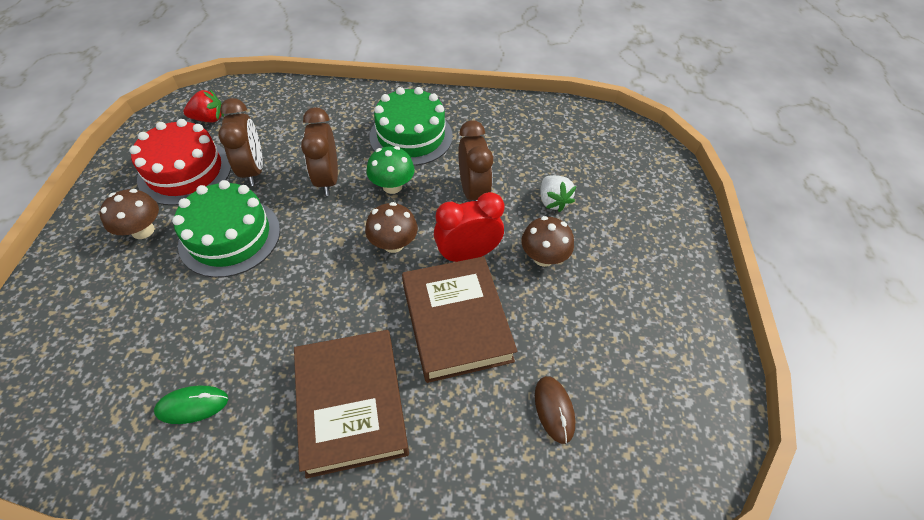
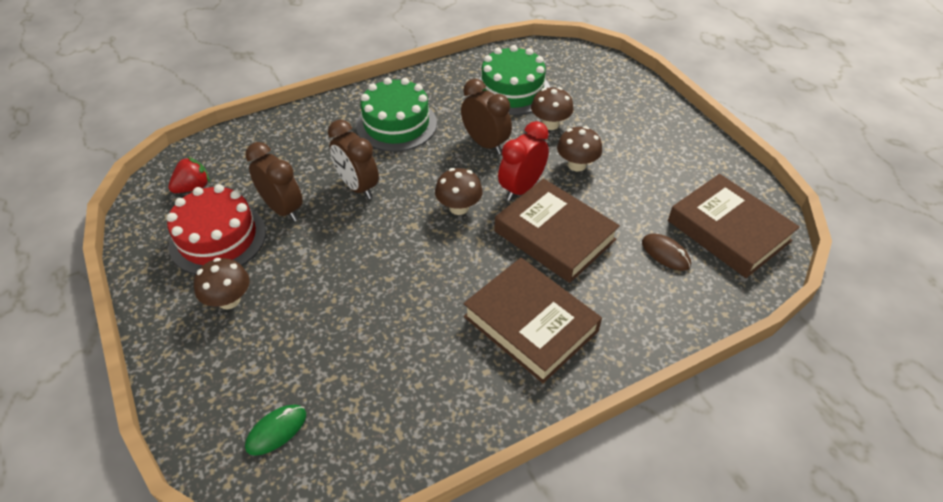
camera: 30 degrees left, 5 degrees down
(192, 405) = (411, 390): green mouse -> green mouse (276, 431)
(230, 236) = (316, 266): green cake -> green cake (512, 90)
(392, 186) = (417, 167): green mushroom -> none
(553, 201) = (550, 124): white strawberry -> brown mushroom
(651, 424) = (728, 231): none -> brown book

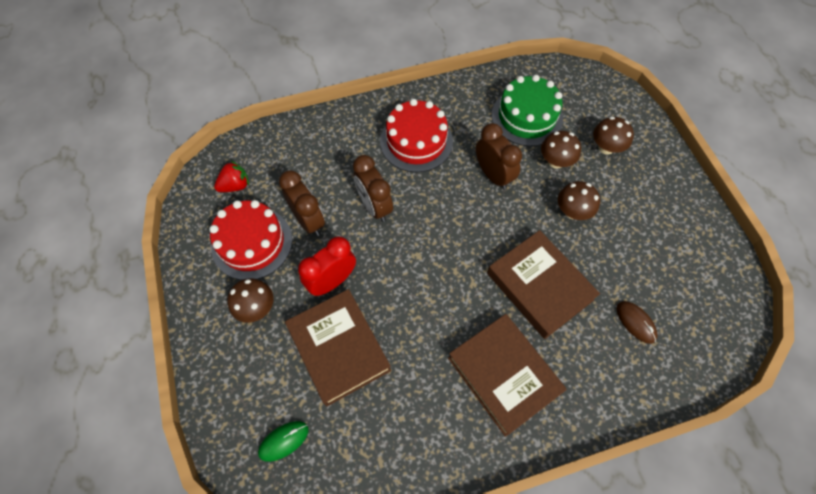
camera: 10 degrees right, 15 degrees up
(396, 124) = (416, 141): green cake -> red cake
(459, 207) = (459, 242): brown mushroom -> brown mushroom (606, 147)
(521, 188) = (518, 230): red clock -> red clock (332, 281)
(728, 231) = (699, 307): brown book -> brown book (339, 348)

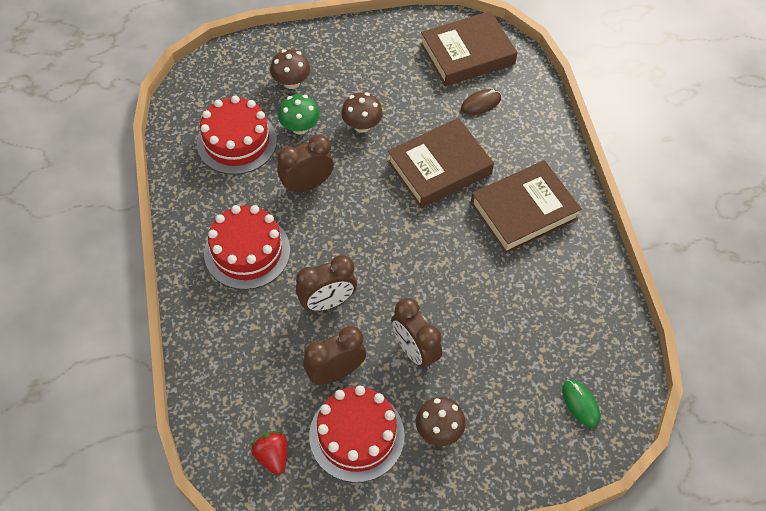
camera: 85 degrees left, 5 degrees down
(332, 281) = (414, 351): red clock -> brown clock
(339, 348) = (490, 349): brown book -> brown book (467, 54)
(526, 117) = (236, 141): green cake -> red cake
(555, 161) = (300, 127): brown mushroom -> green mushroom

